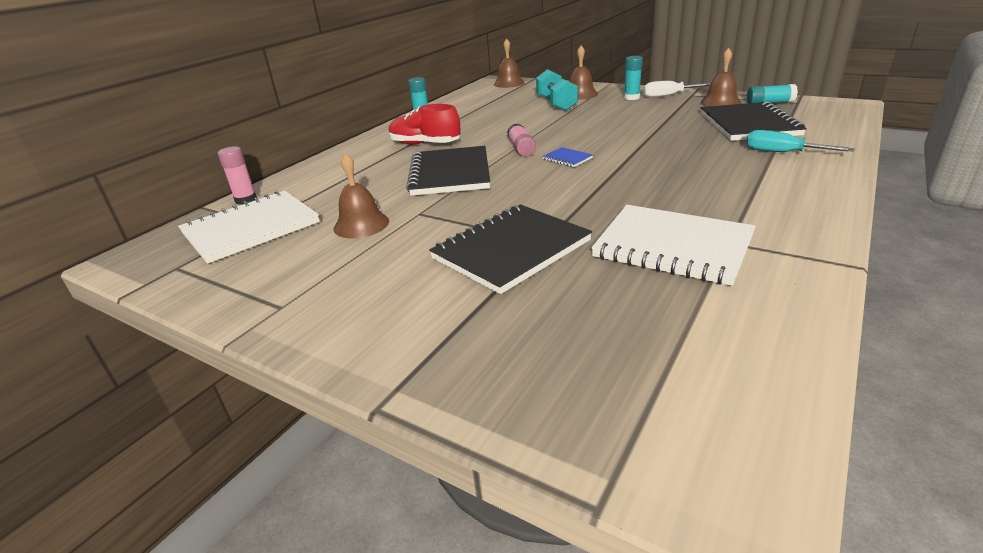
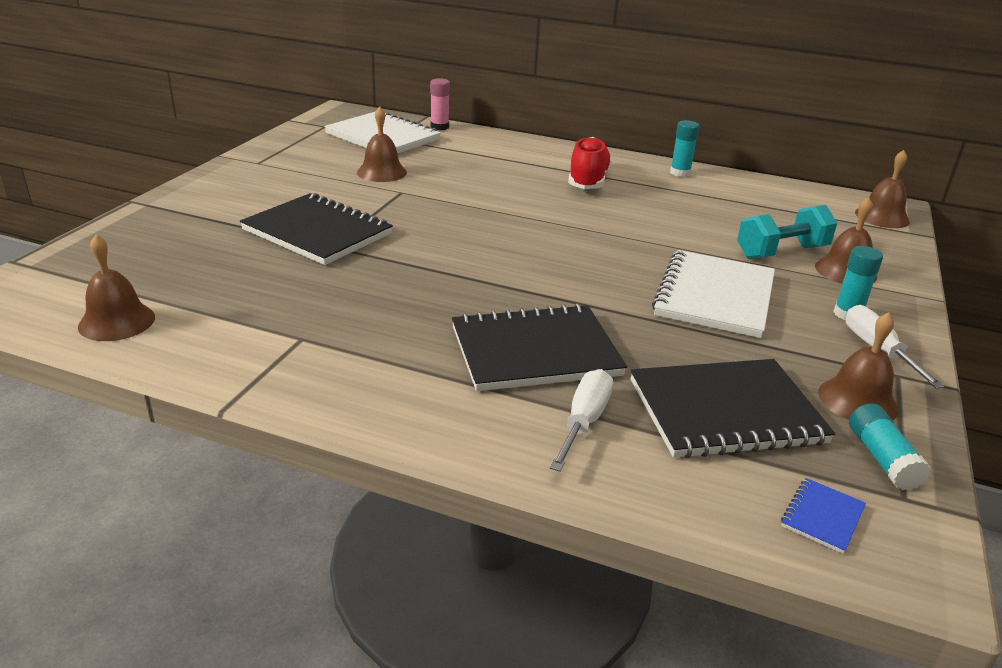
camera: 75 degrees right, 0 degrees up
(450, 173) = (498, 198): black notebook -> black notebook (535, 351)
(521, 149) = (579, 231): pink glue stick -> none
(567, 158) = (547, 258): blue notebook -> blue notebook (822, 517)
(672, 247) = (301, 306): white notebook -> white notebook (714, 296)
(745, 353) = (117, 321): none -> brown bell
(782, 153) = (584, 421): turquoise screwdriver -> white screwdriver

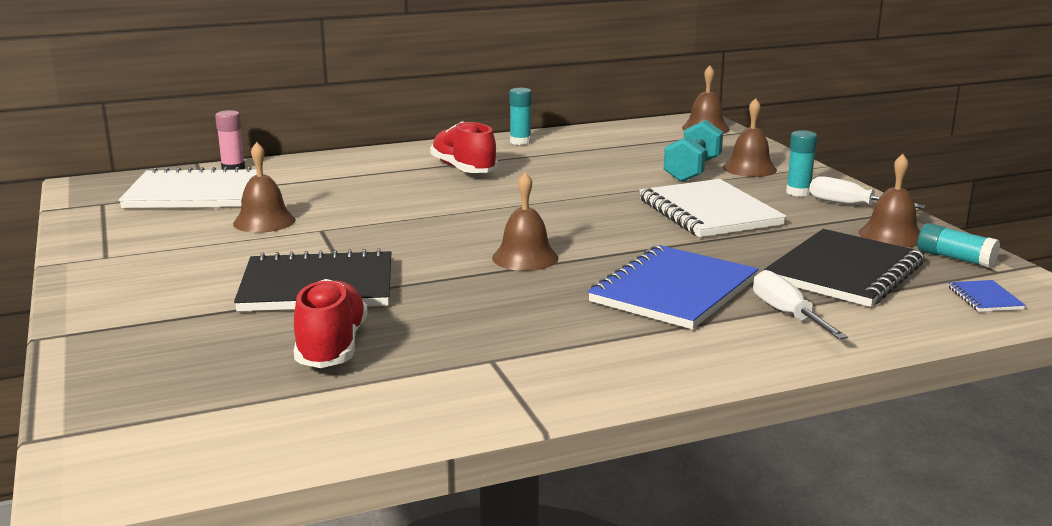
camera: 40 degrees left, 10 degrees down
(117, 321) = (293, 426): brown bell -> brown bell (525, 257)
(240, 278) = (332, 347): none -> red shoe
(535, 351) = (674, 291): black notebook -> blue notebook

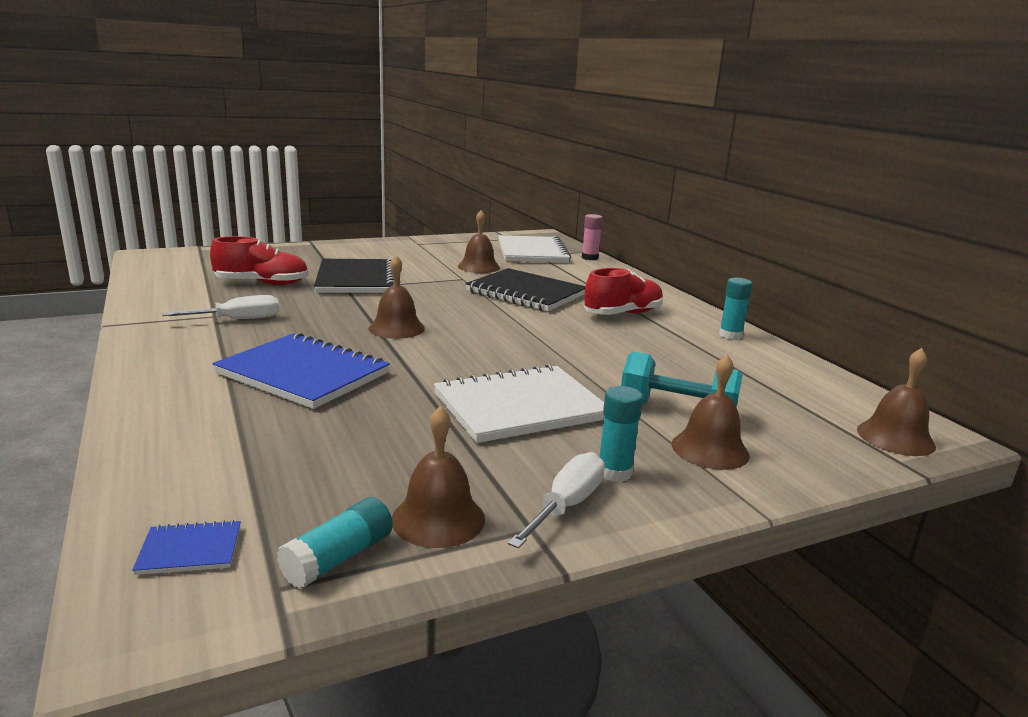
camera: 85 degrees right, 0 degrees up
(787, 314) = (223, 416): white screwdriver -> white screwdriver (238, 320)
(845, 272) = (318, 462): black notebook -> black notebook (526, 293)

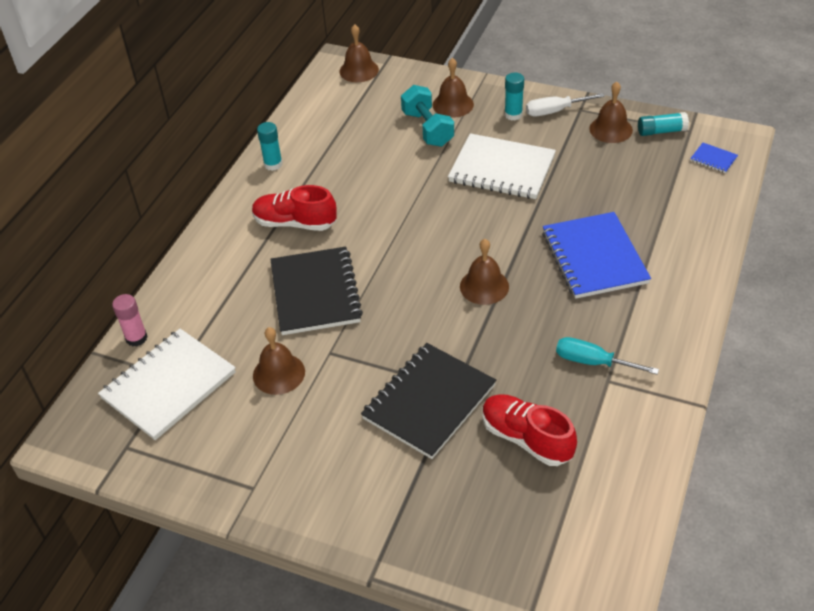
camera: 130 degrees left, 25 degrees up
(238, 320) = (593, 362): white screwdriver -> turquoise screwdriver

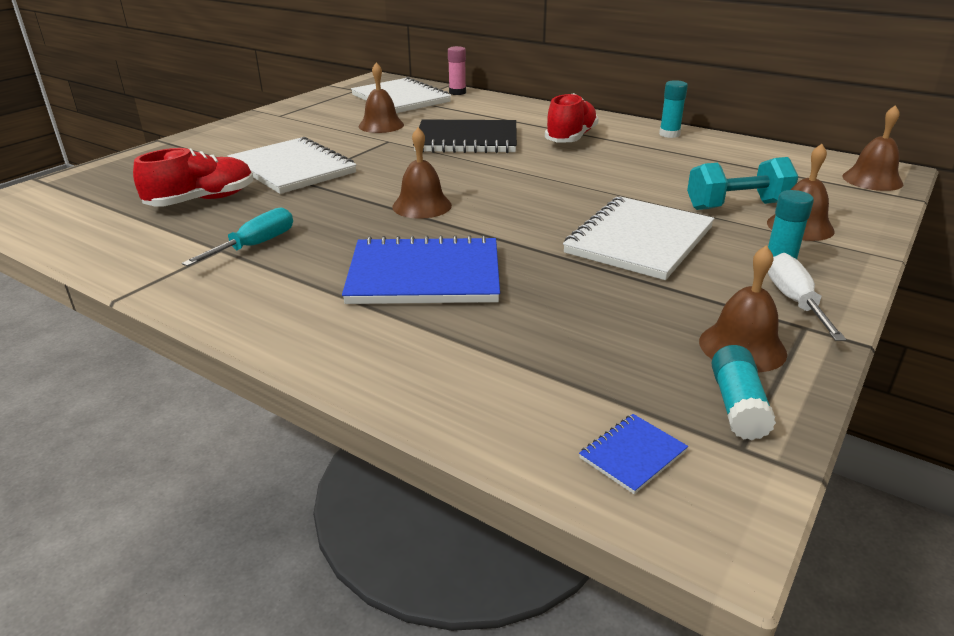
camera: 100 degrees right, 15 degrees down
(429, 402) = (292, 169): black notebook -> white notebook

